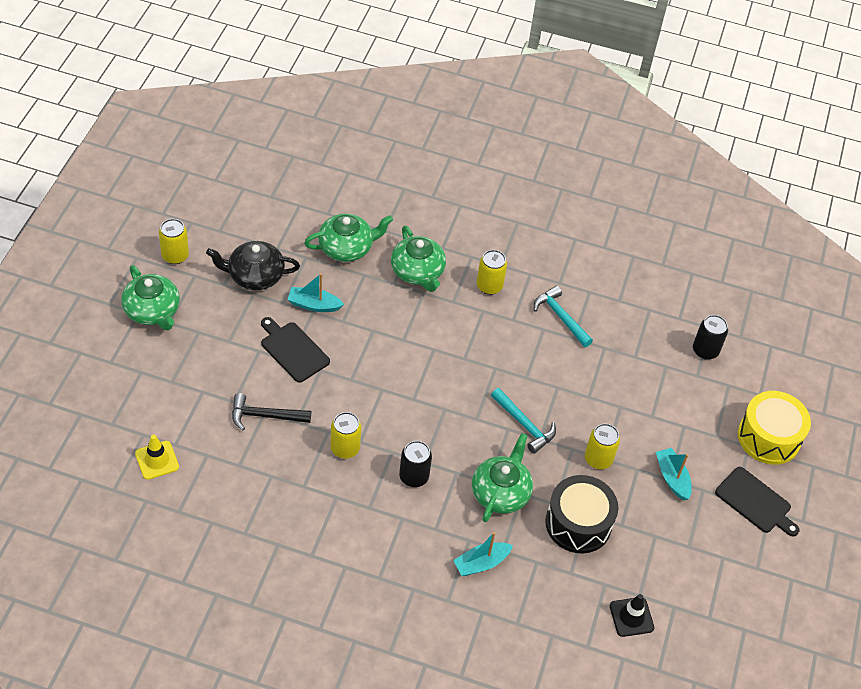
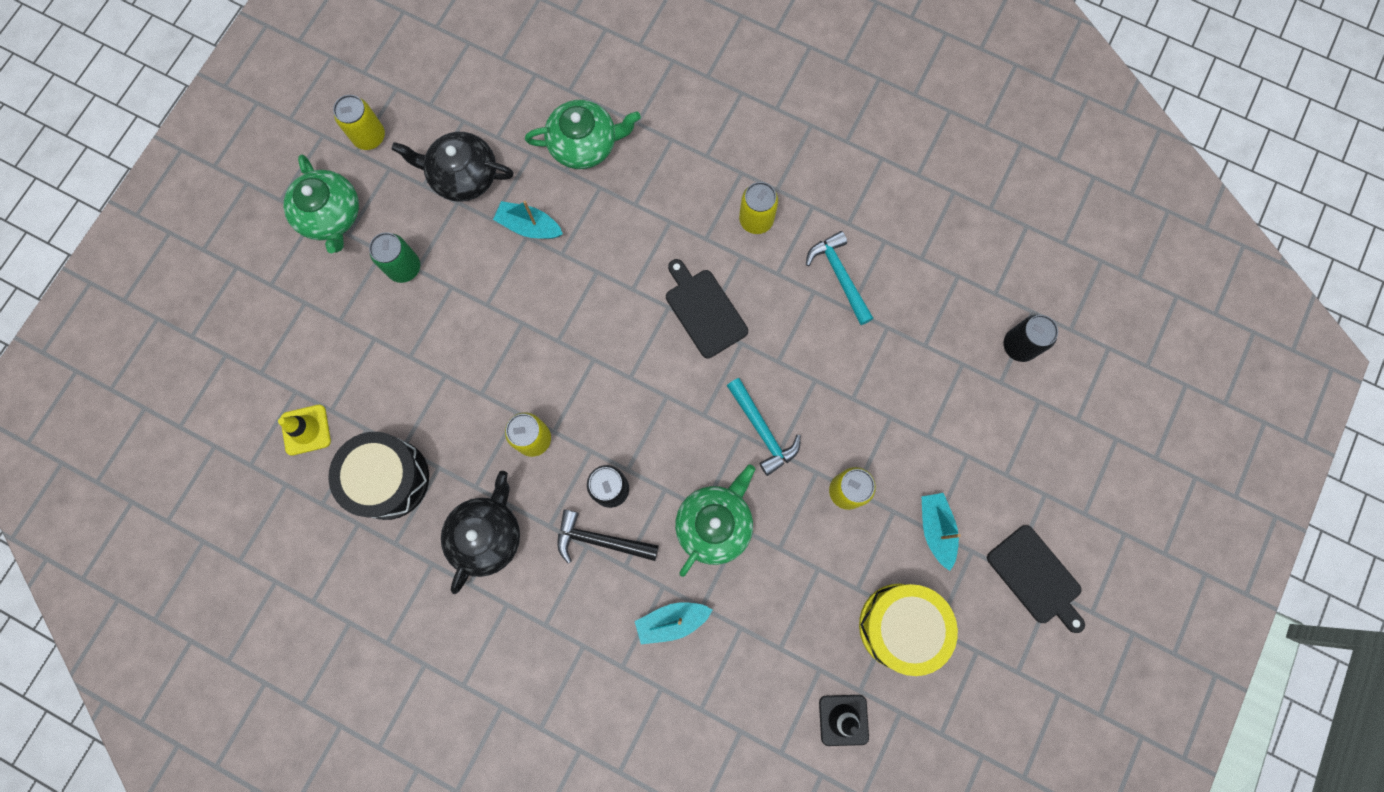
camera: 15 degrees right, 25 degrees up
(219, 341) = (404, 267): none -> green can
(265, 416) = (443, 381): black hammer -> black hammer (600, 540)
(293, 350) = (493, 291): black cutting board -> black cutting board (704, 310)
(320, 519) = (487, 535): none -> black teapot
(417, 272) = (668, 189): green teapot -> none
(578, 523) = (803, 580): black drum -> black drum (388, 479)
(769, 437) = (1075, 484): yellow drum -> yellow drum (900, 626)

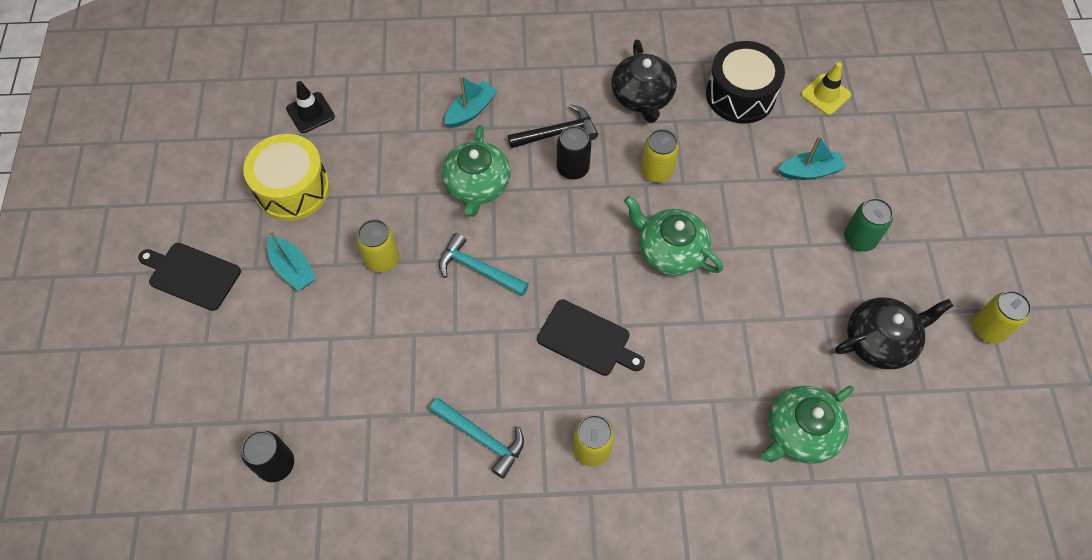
camera: 150 degrees right, 15 degrees down
(331, 215) = (954, 247): green teapot -> green teapot (670, 250)
(529, 226) = (788, 328): turquoise boat -> turquoise boat (810, 171)

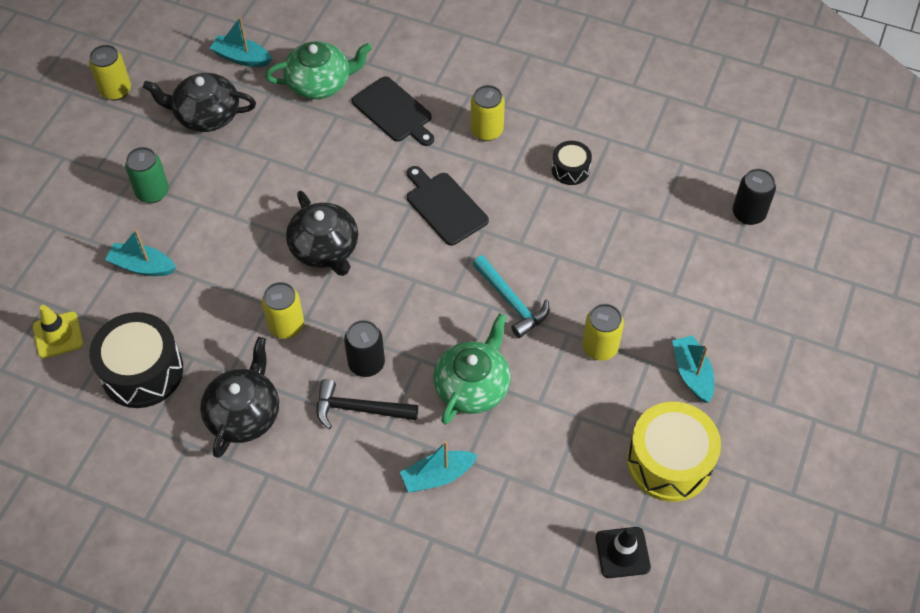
camera: 155 degrees left, 5 degrees down
(191, 275) = (797, 407): black cutting board -> black cutting board (394, 111)
(482, 438) = (570, 169): turquoise hammer -> black drum
(670, 250) = (325, 248): green teapot -> black teapot
(903, 427) = (242, 58): none -> turquoise boat

